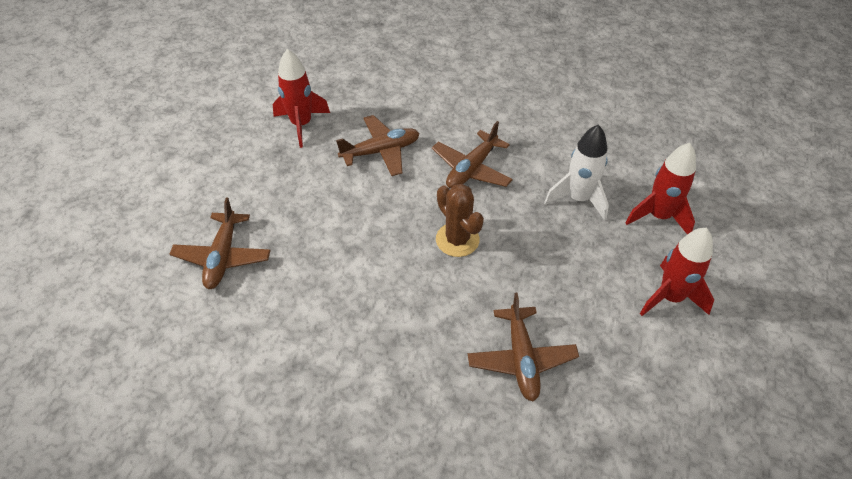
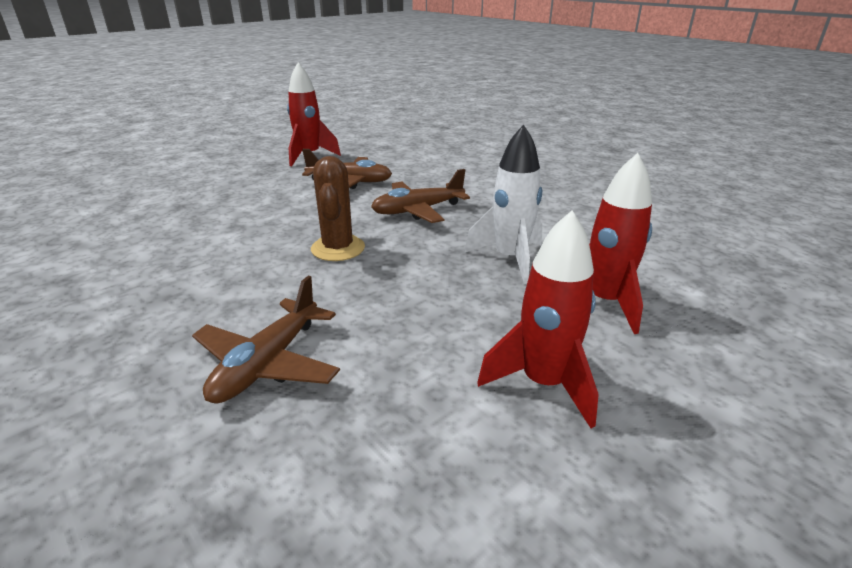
camera: 30 degrees right, 20 degrees down
(223, 257) = (137, 201): brown plane -> none

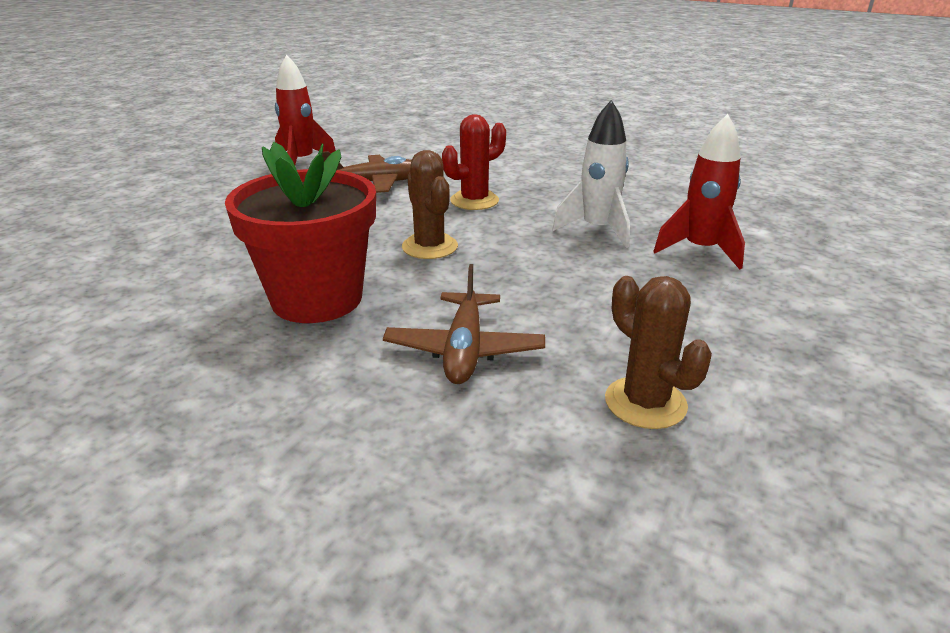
camera: 20 degrees left, 0 degrees up
(198, 281) = (317, 299): none -> red flower pot
(389, 482) = (645, 403): none -> brown cactus
(418, 210) = (474, 201): brown plane -> red cactus
(543, 383) = (701, 316): red rocket -> none

